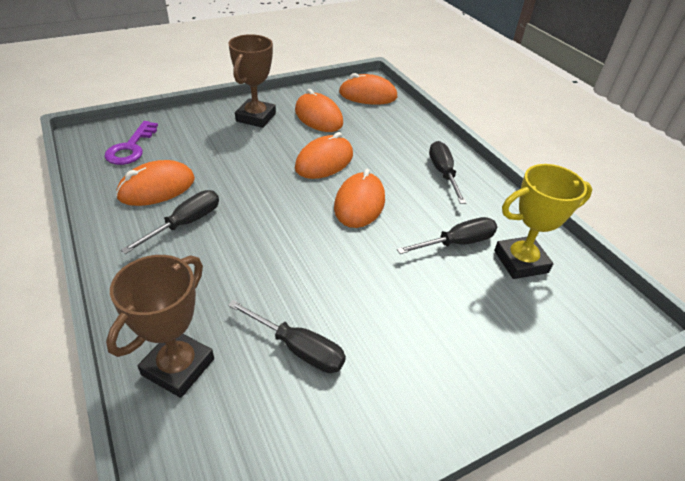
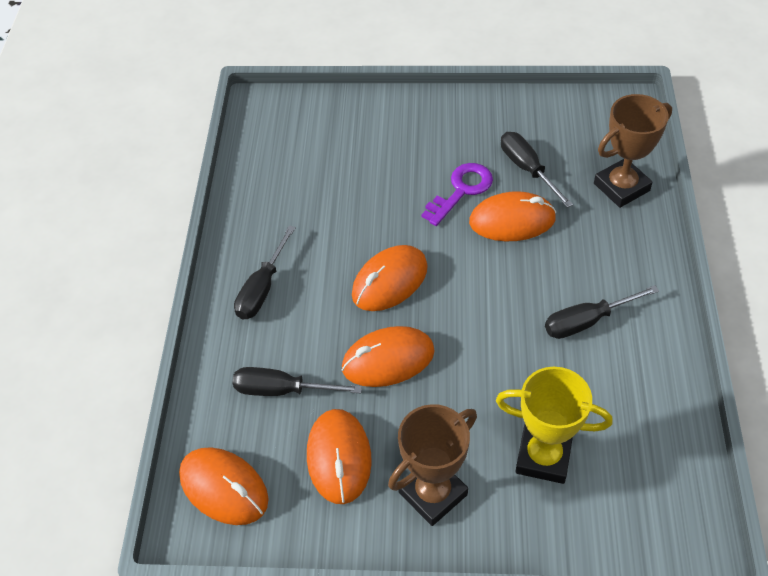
camera: 145 degrees left, 10 degrees up
(131, 148) = (633, 485): purple key -> purple key (461, 190)
(157, 188) = (609, 388): orange mouse -> orange mouse (512, 220)
(457, 243) = (330, 204): black screwdriver -> black screwdriver (282, 390)
(520, 261) = (292, 168): yellow trophy -> yellow trophy (543, 457)

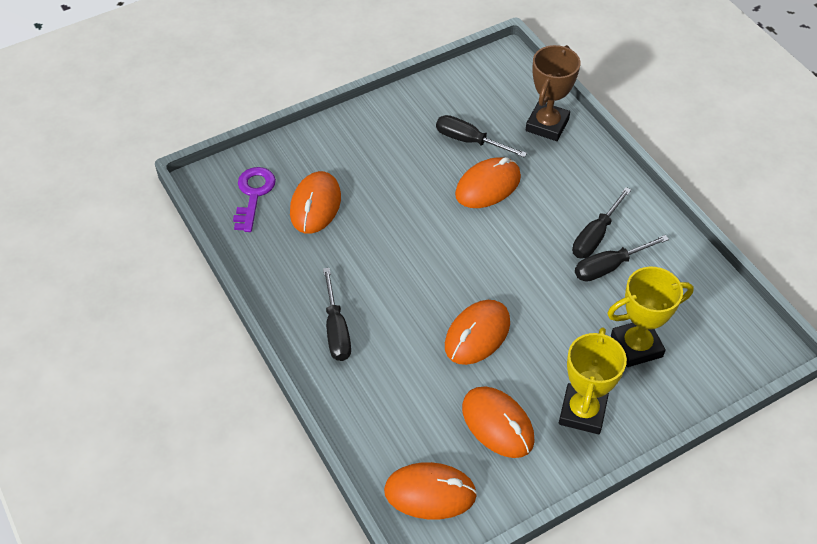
camera: 35 degrees left, 0 degrees up
(282, 390) = (415, 398): black screwdriver -> black screwdriver (609, 267)
(390, 281) = (432, 275): orange mouse -> orange mouse (315, 205)
(433, 493) = (582, 412): brown trophy -> yellow trophy
(461, 190) = (432, 180): purple key -> purple key (253, 195)

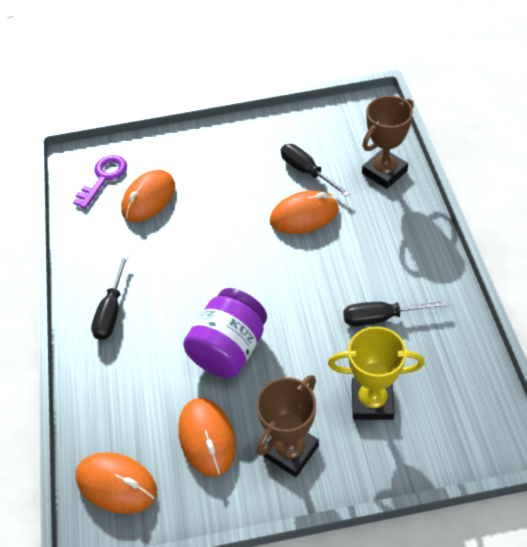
camera: 25 degrees right, 0 degrees up
(477, 334) = (229, 349): orange mouse -> purple jar
(582, 412) = (290, 450): yellow trophy -> brown trophy
(595, 236) = (381, 285): black screwdriver -> none

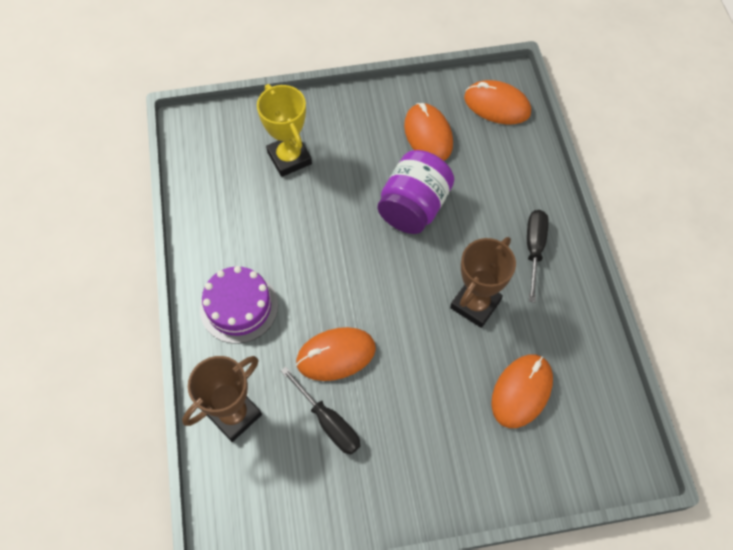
camera: 175 degrees right, 10 degrees up
(103, 178) = (585, 428): purple key -> none
(290, 450) = (360, 124): brown trophy -> brown trophy (475, 304)
(372, 401) = (289, 158): yellow trophy -> yellow trophy turned 60 degrees clockwise
(381, 317) = (269, 231): black screwdriver -> none
(397, 248) = (239, 307): none -> purple cake

